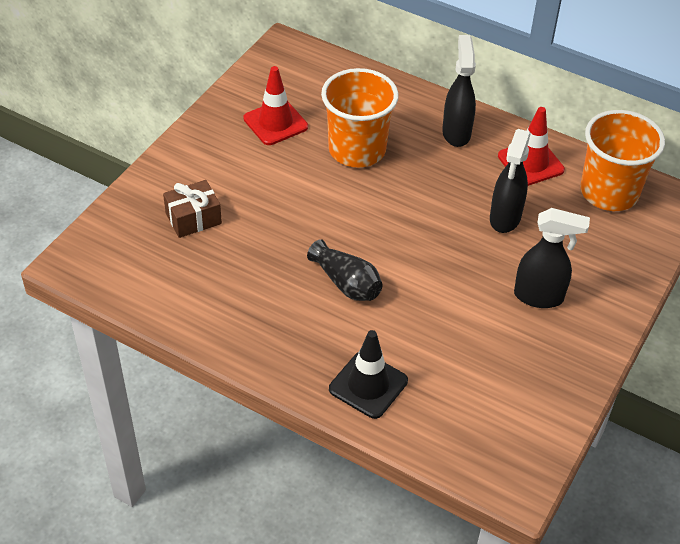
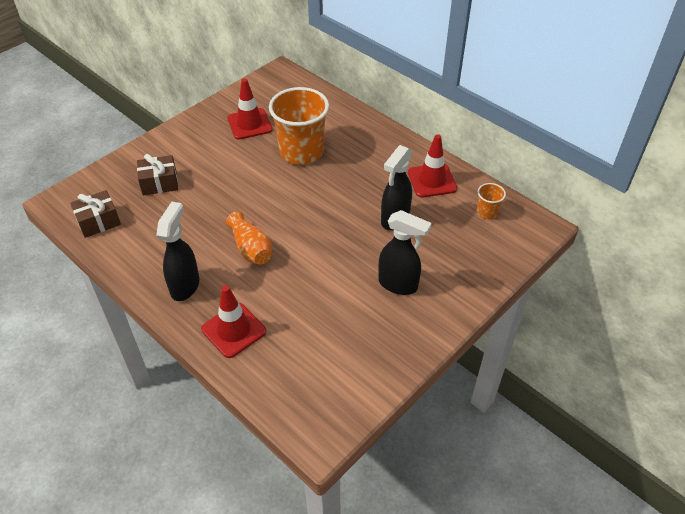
camera: 15 degrees right, 0 degrees up
(137, 281) = (98, 221): none -> brown gift
(346, 283) = (251, 249): black vase -> orange vase
(368, 385) = (234, 330): black traffic cone -> red traffic cone
(456, 133) = (382, 150): black spray bottle -> black spray bottle (185, 286)
(609, 192) = (487, 212): orange cup -> orange cup, size x0.44

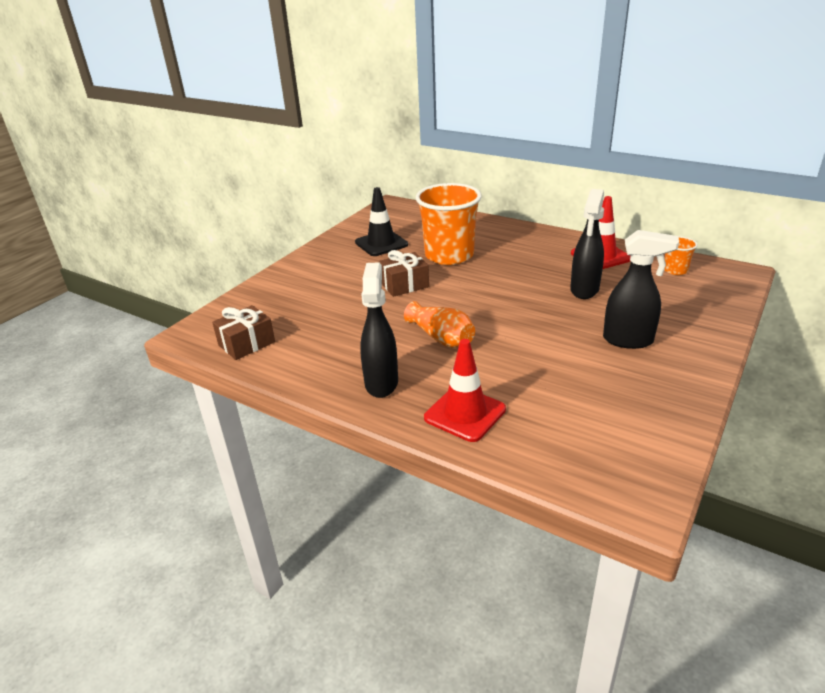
camera: 10 degrees left, 15 degrees down
(159, 183) = (305, 301): brown gift -> brown gift (404, 285)
(249, 124) = (381, 243): red traffic cone -> black traffic cone

